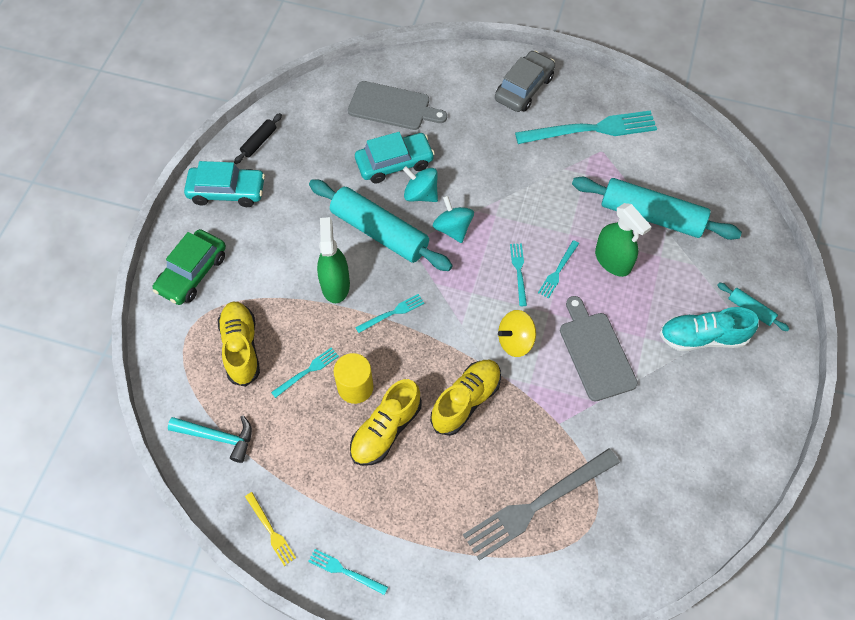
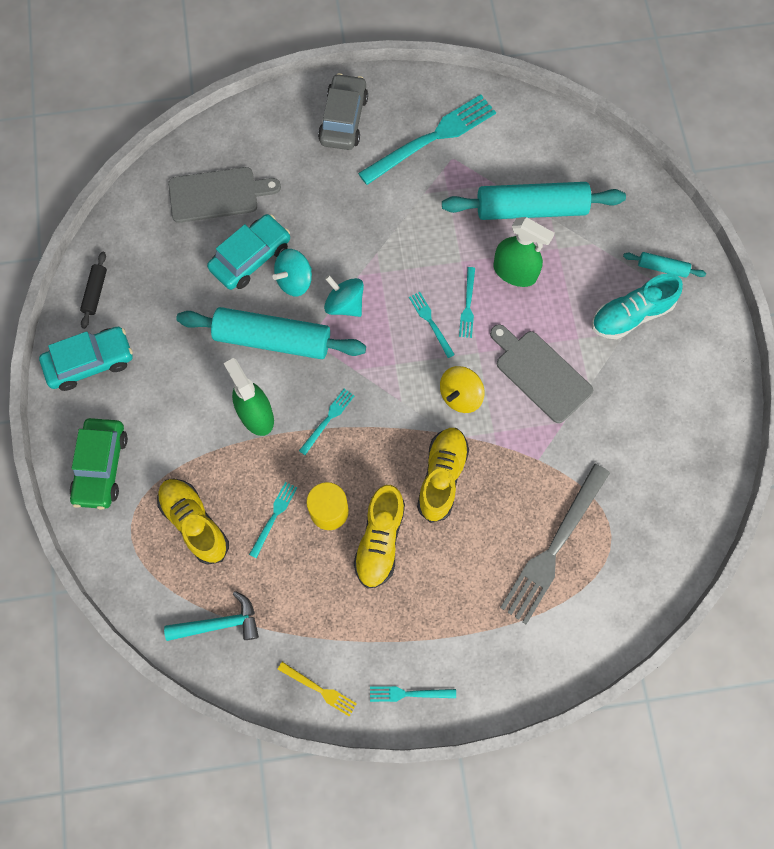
camera: 25 degrees left, 10 degrees up
(421, 194) = (294, 281): turquoise spinning top -> turquoise spinning top turned 45 degrees counterclockwise

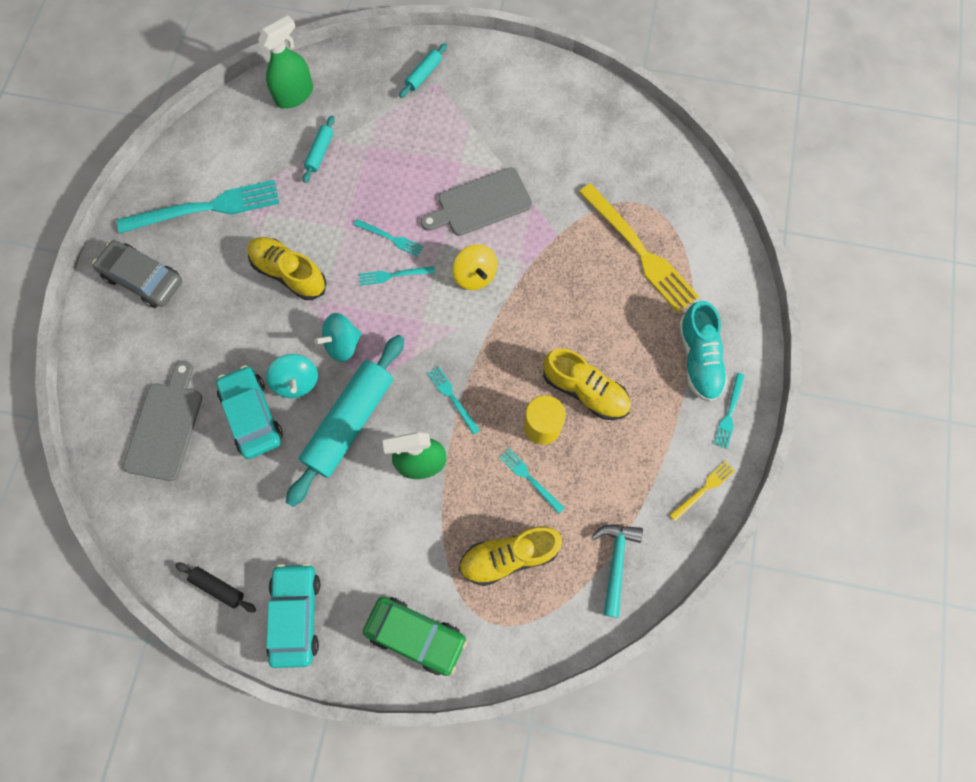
camera: 70 degrees left, 0 degrees up
(432, 138) = (206, 208): turquoise fork -> turquoise fork turned 90 degrees clockwise
(442, 477) = (545, 318): yellow shoe -> yellow shoe (289, 273)
(514, 272) = (375, 188): green spray bottle -> green spray bottle (294, 95)
(531, 209) = (320, 153): turquoise rolling pin -> turquoise rolling pin, size x0.45
(554, 547) = (639, 251): grey fork -> yellow fork
(631, 315) = (456, 114): turquoise shoe -> turquoise shoe (698, 359)

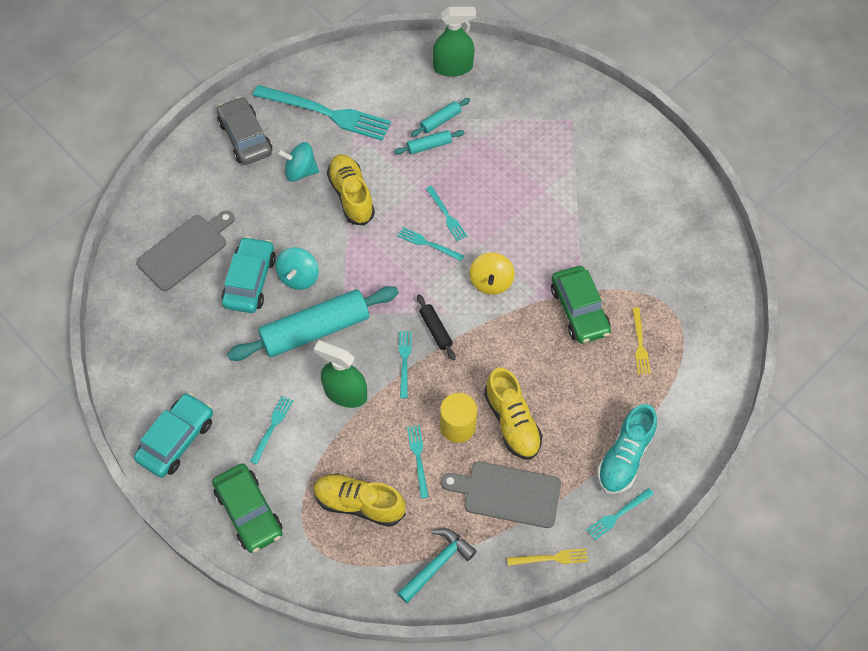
camera: 35 degrees right, 10 degrees down
(218, 587) = (139, 384): black rolling pin -> black rolling pin (435, 330)
(342, 344) = (352, 270): turquoise spinning top -> turquoise spinning top (300, 171)
(378, 541) = (272, 427): none -> turquoise fork
(424, 74) = (566, 107): turquoise rolling pin -> turquoise rolling pin (429, 146)
(480, 203) = (536, 231): grey cutting board -> grey cutting board (507, 494)
(568, 253) = (579, 310): none -> green car
(639, 251) = (640, 344): yellow fork -> yellow fork, size x0.46

